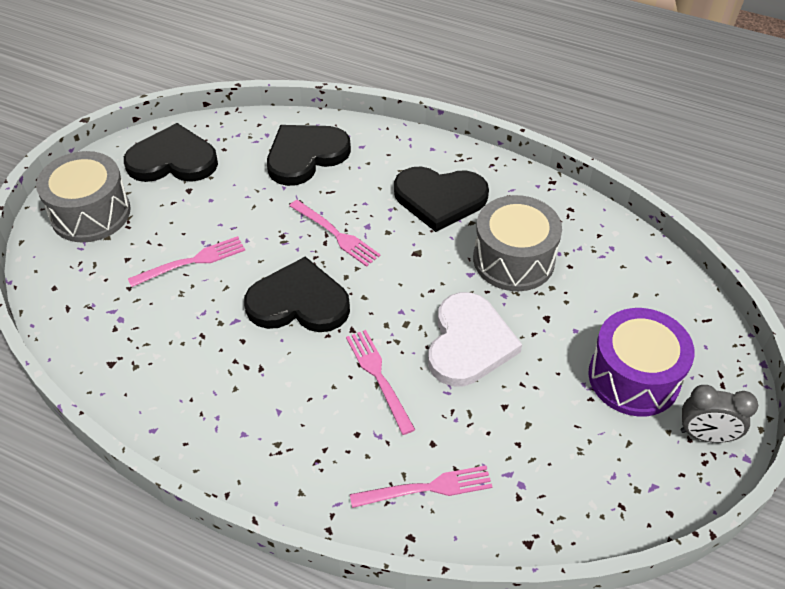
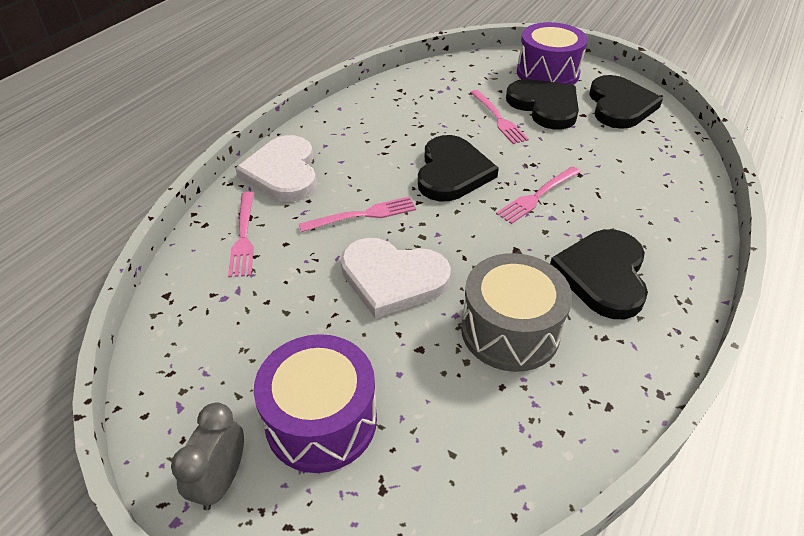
camera: 95 degrees right, 5 degrees down
(90, 213) = (547, 73): grey drum -> purple drum
(304, 471) = (283, 172): none -> white heart
(305, 155) = (648, 179): black heart -> black heart (544, 106)

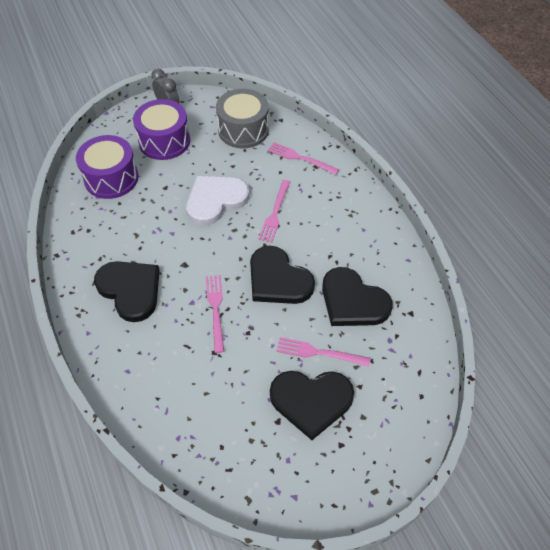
camera: 125 degrees right, 10 degrees up
(283, 172) = (347, 196): white heart -> none
(510, 330) = (141, 225): grey drum -> grey drum (243, 130)
(547, 73) = (363, 451): purple drum -> purple drum (111, 178)
(619, 105) = (267, 464): black heart -> black heart (353, 301)

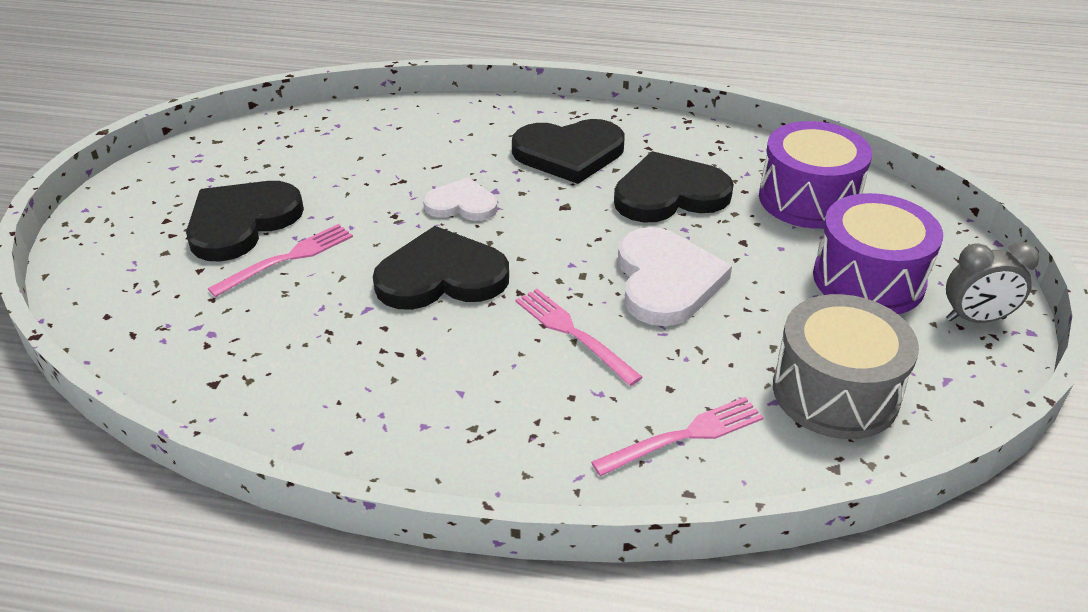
camera: 125 degrees right, 15 degrees down
(215, 309) = (462, 204): pink fork -> white heart
(353, 301) = (314, 331): black heart -> black heart (669, 194)

